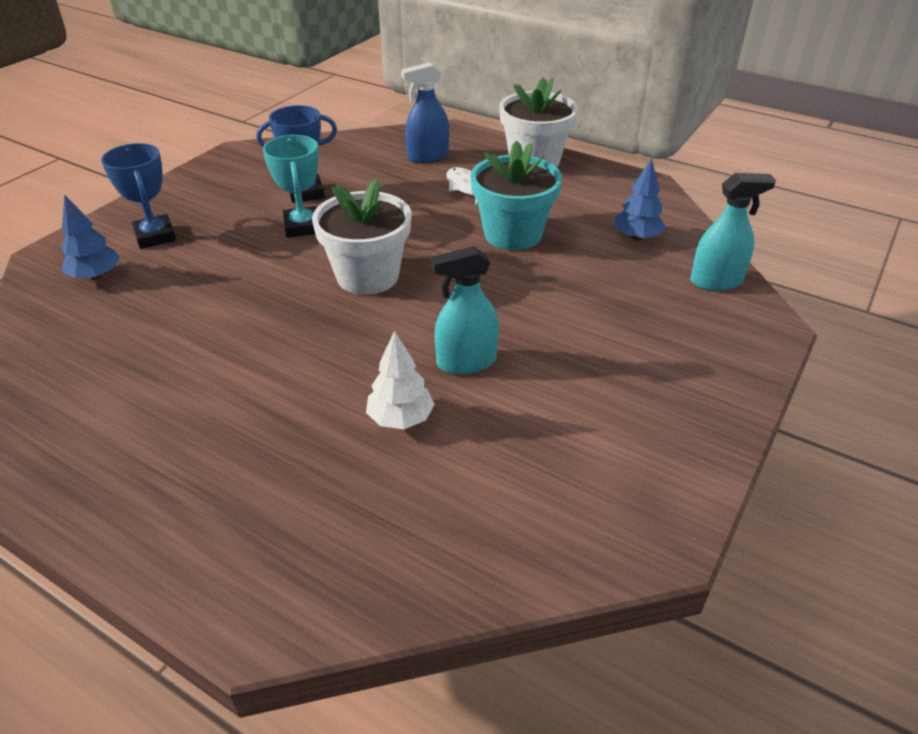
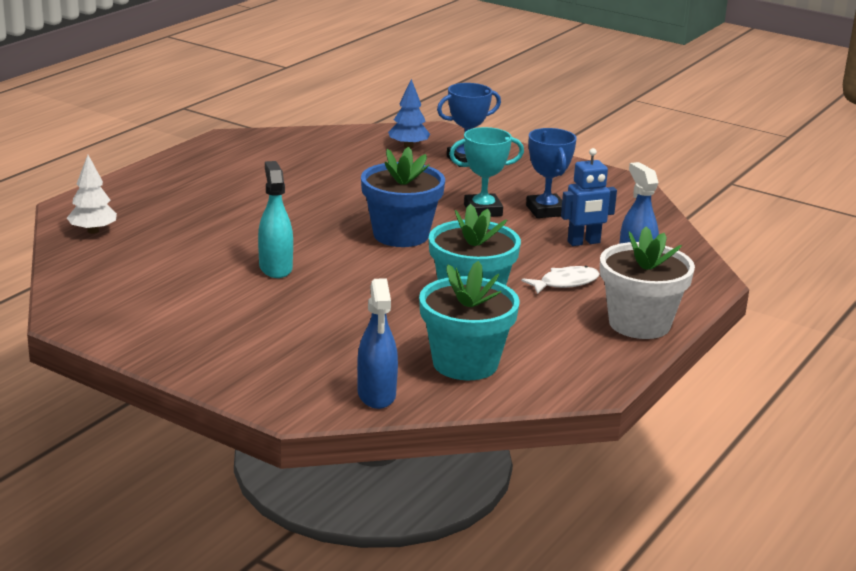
camera: 90 degrees right, 15 degrees down
(367, 276) = (401, 235): white flower pot -> blue flower pot
(380, 177) = (584, 242): none -> blue robot
(400, 419) = (218, 243): white tree -> white tree (93, 231)
(636, 237) = (465, 363): blue tree -> turquoise flower pot
(716, 281) = (376, 395): turquoise spray bottle -> blue spray bottle

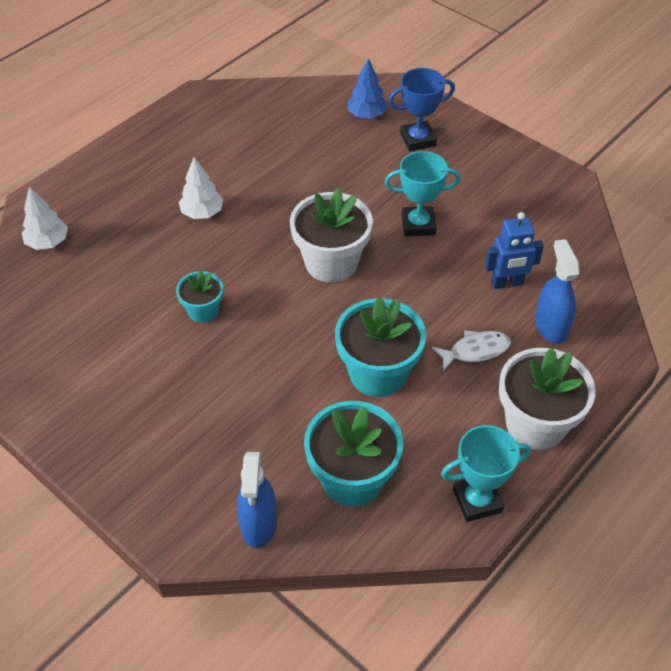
camera: 10 degrees right, 25 degrees up
(255, 209) = (202, 213): none -> white tree
(275, 268) = (203, 311): turquoise spray bottle -> turquoise flower pot
(401, 235) = (331, 262): blue flower pot -> white flower pot
(546, 211) = (480, 228): blue trophy -> none
(596, 371) = (477, 501): none -> turquoise trophy

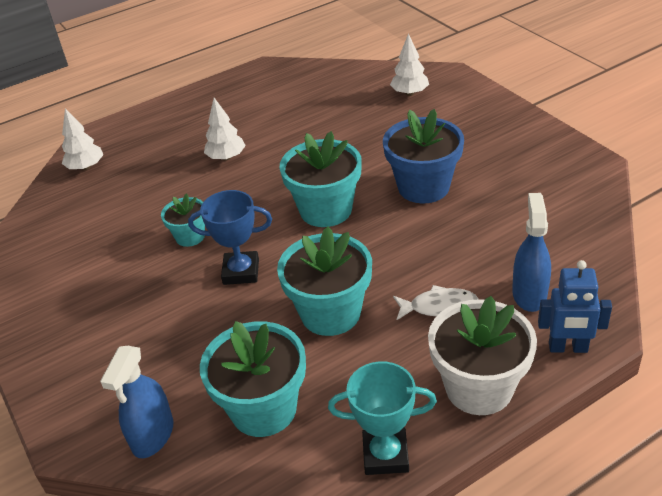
camera: 20 degrees right, 10 degrees down
(331, 262) = (326, 210): white flower pot -> turquoise flower pot
(366, 115) = (409, 93): blue tree -> white tree
(418, 139) = (451, 116): blue trophy -> blue trophy (241, 272)
(418, 225) = (423, 187): turquoise trophy -> blue flower pot
(507, 283) = (495, 248): blue robot -> blue robot (568, 348)

